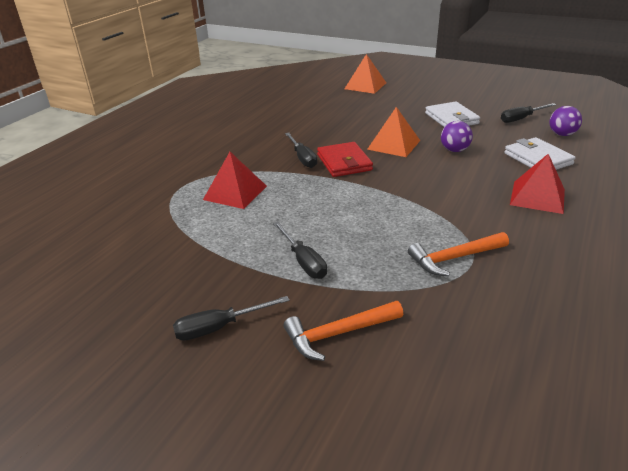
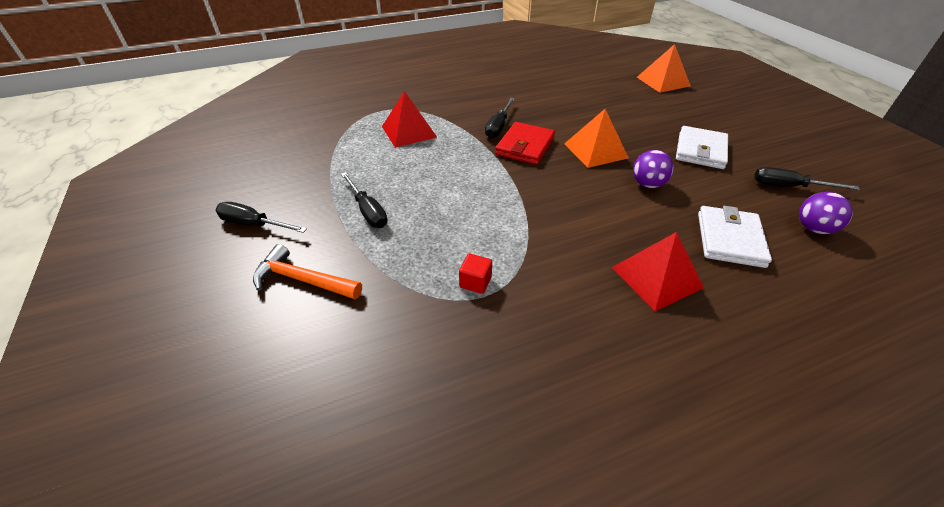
camera: 40 degrees right, 10 degrees up
(303, 261) = (368, 211): black screwdriver -> black screwdriver turned 45 degrees counterclockwise
(454, 258) = (475, 282): orange hammer -> red cube

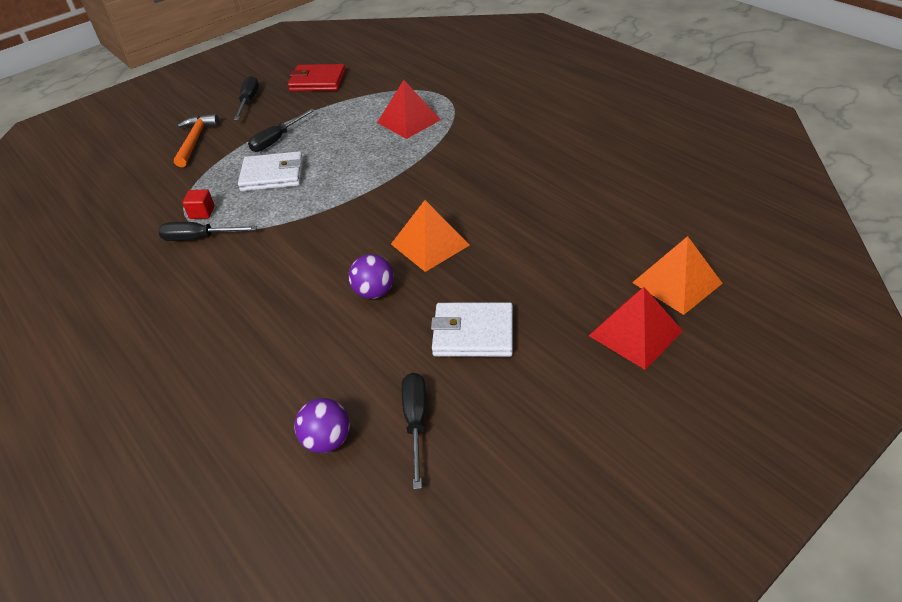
camera: 75 degrees right, 0 degrees up
(498, 127) = (448, 168): black screwdriver -> black screwdriver (199, 238)
(525, 146) = (415, 194): red wallet -> red wallet (317, 81)
(656, 277) = (221, 311): red pyramid -> red pyramid (635, 333)
(729, 239) = (289, 362): white wallet -> white wallet (272, 175)

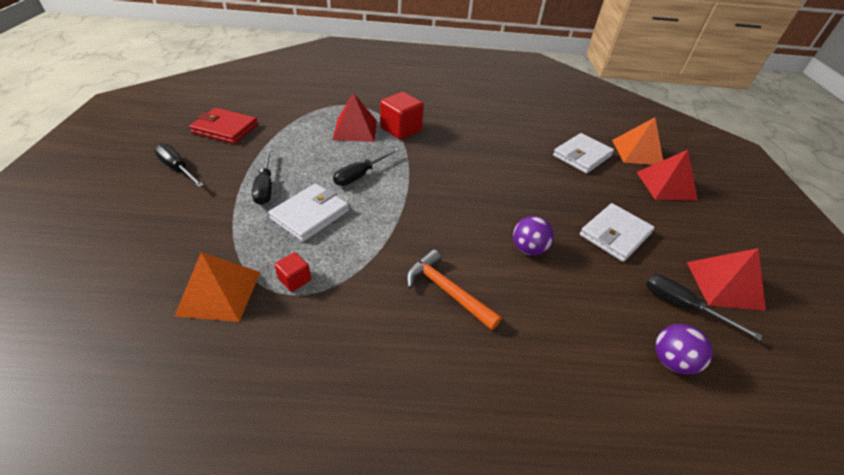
camera: 55 degrees left, 0 degrees up
(195, 141) = (172, 225): orange hammer -> orange hammer (447, 291)
(199, 238) = (330, 301): black screwdriver -> black screwdriver (360, 175)
(317, 81) = (225, 129): red wallet -> red wallet turned 60 degrees clockwise
(430, 244) = (505, 199): orange pyramid -> orange pyramid (219, 293)
(448, 137) = (401, 129): none -> red cube
(493, 444) = (724, 285): none -> red pyramid
(591, 250) = (582, 156): none -> white wallet

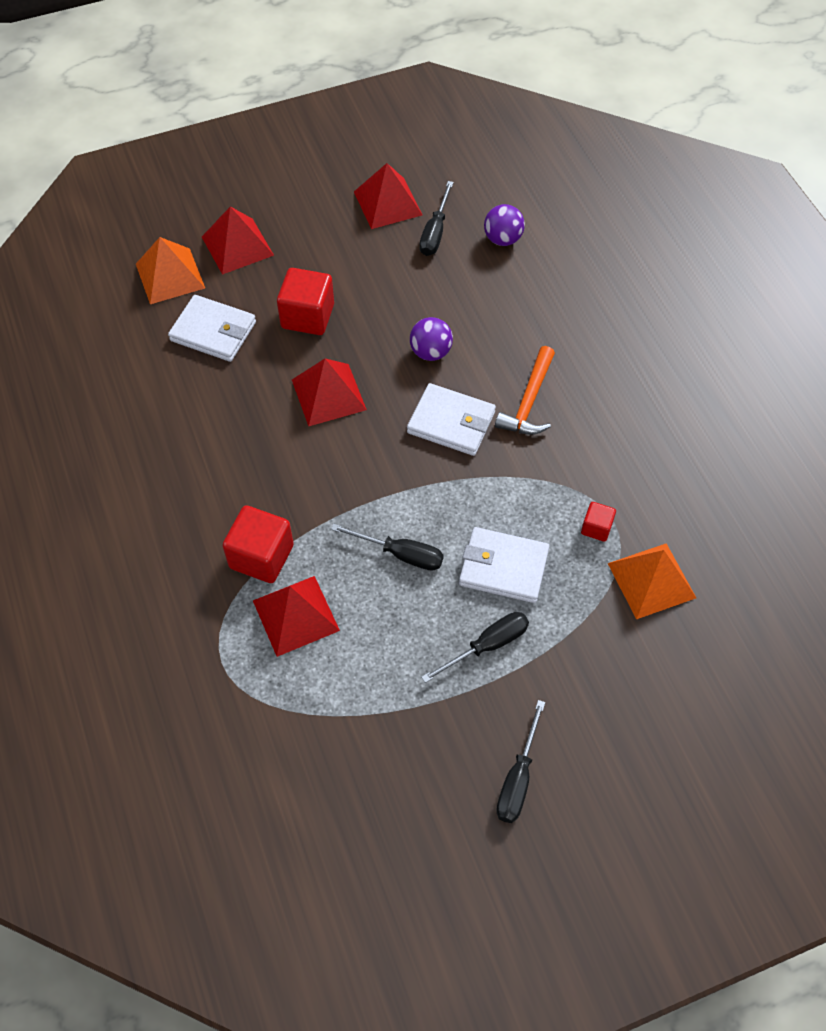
camera: 110 degrees left, 15 degrees up
(225, 129) = (395, 794): red wallet -> none
(507, 185) = (328, 394): none -> red pyramid
(586, 197) = (307, 316): none -> red cube
(615, 234) = (362, 285): white wallet -> white wallet (451, 422)

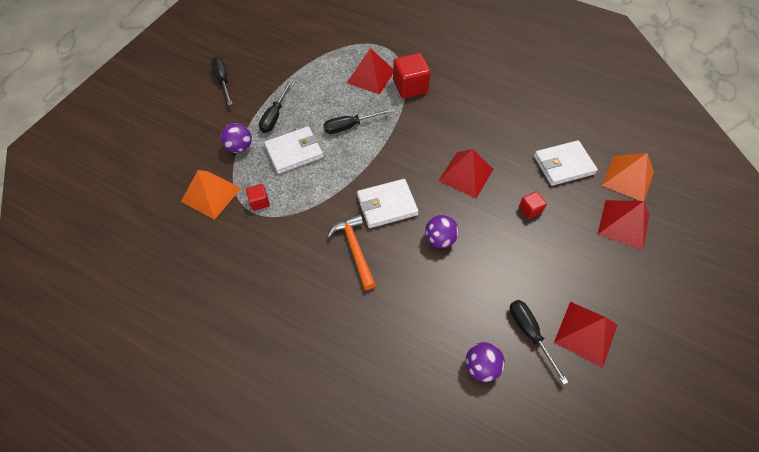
camera: 140 degrees right, 0 degrees up
(307, 316) = (530, 210): red cube -> red cube, size x0.53
(570, 627) = (240, 147): none -> purple ball

